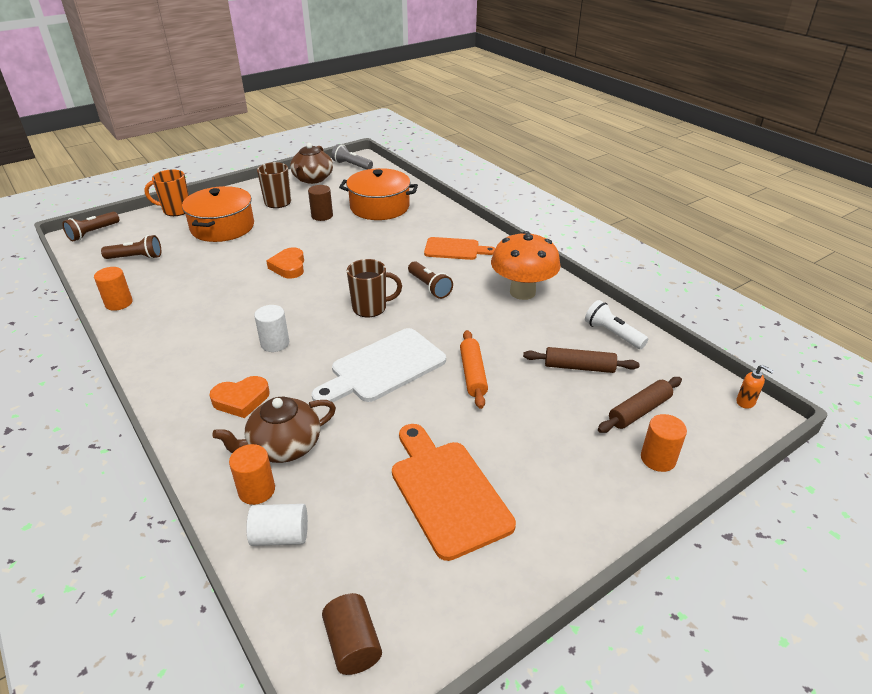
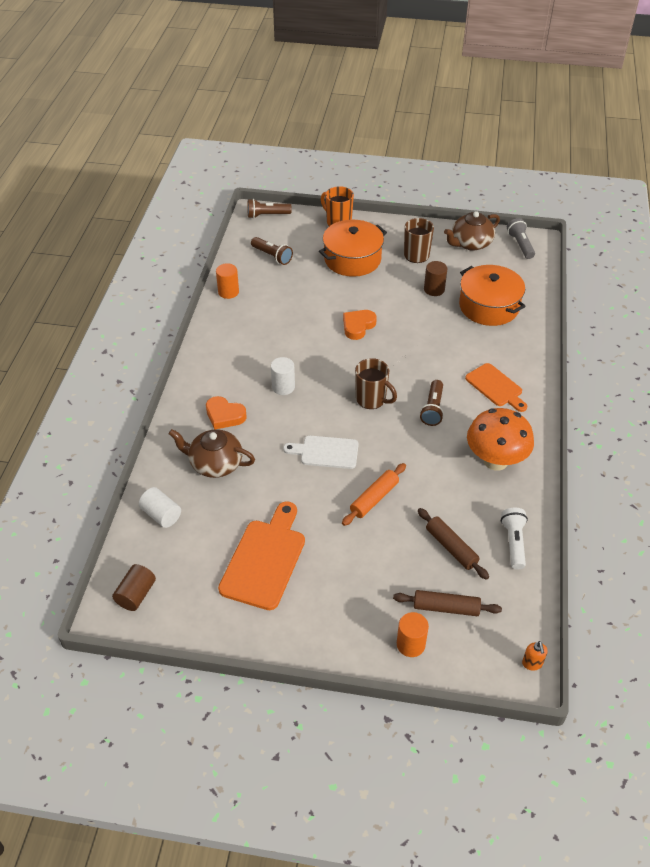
camera: 45 degrees right, 10 degrees up
(256, 490) = (176, 480): orange cylinder -> none
(383, 367) = (326, 452): white cutting board -> white cutting board, size x0.65

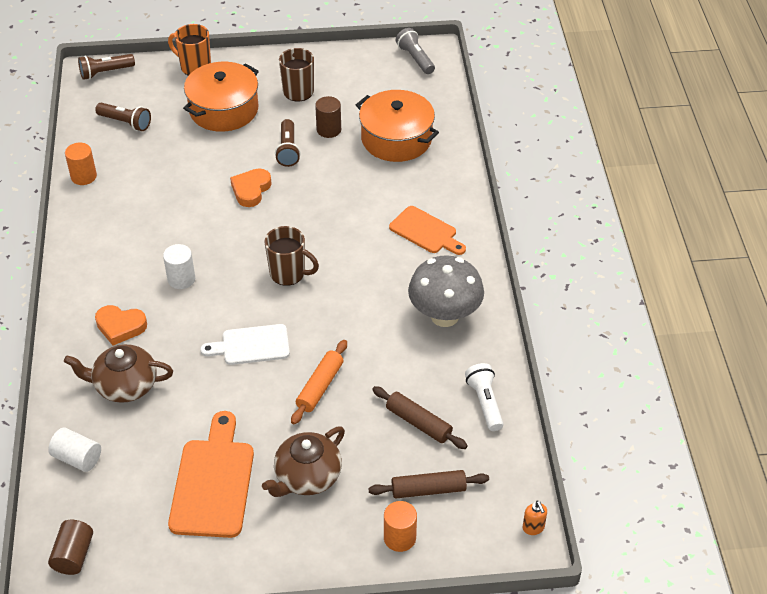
camera: 15 degrees left, 0 degrees up
(433, 409) = (361, 271): brown flashlight -> brown flashlight (288, 150)
(470, 243) = (358, 66): brown teapot -> brown teapot (307, 476)
(495, 460) = (444, 316): orange mushroom -> grey mushroom

